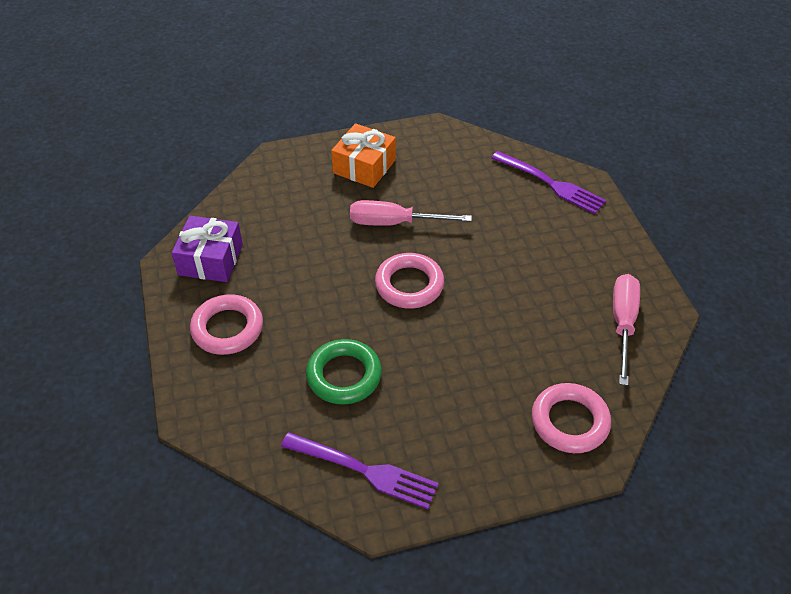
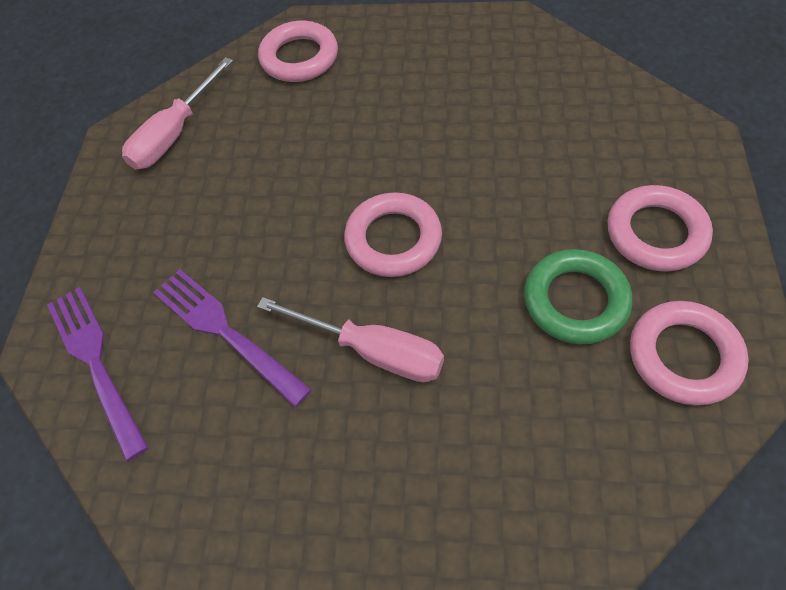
camera: 155 degrees left, 10 degrees up
(210, 260) = (684, 356): purple gift -> pink ring
(344, 375) = (513, 144): green ring -> green ring (575, 301)
(364, 166) = (376, 503): orange gift -> none
(364, 470) = (515, 55): purple fork -> purple fork (225, 332)

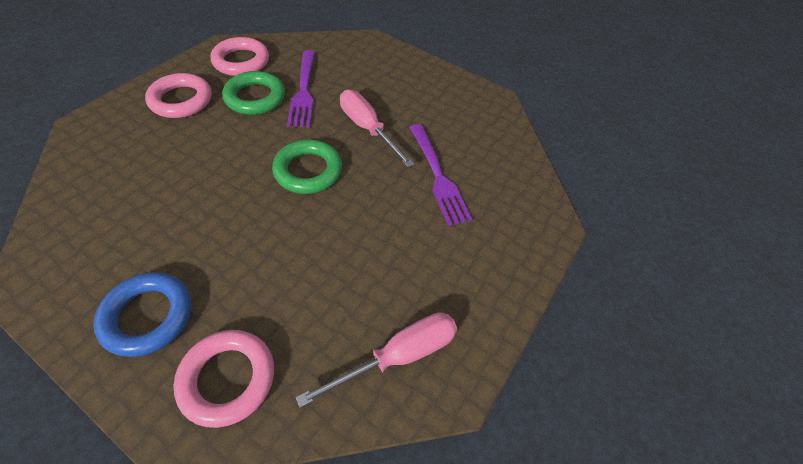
camera: 160 degrees left, 5 degrees down
(96, 363) = (520, 200): purple fork -> purple fork (303, 91)
(393, 239) = (308, 171): pink ring -> green ring
(399, 54) = (148, 316): none -> blue ring

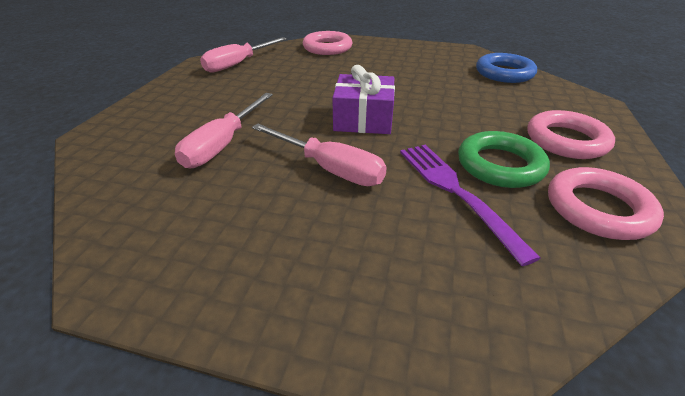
camera: 165 degrees right, 15 degrees down
(148, 316) = (389, 52): blue ring -> blue ring (504, 73)
(308, 171) = (363, 119): green ring -> purple gift
(438, 176) = (223, 144): purple fork -> pink screwdriver

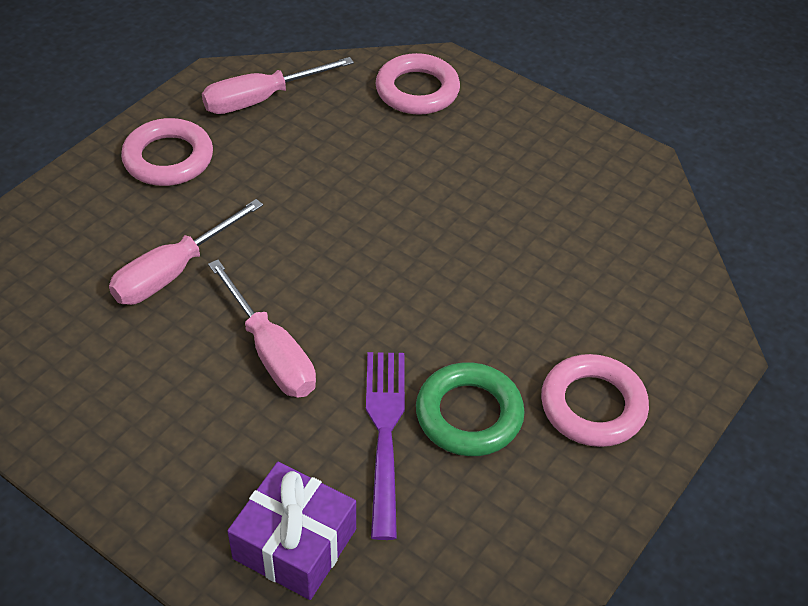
camera: 20 degrees right, 10 degrees up
(363, 119) = (363, 280): purple gift -> purple gift (295, 543)
(504, 73) = (646, 243): blue ring -> none
(597, 209) = (519, 510): pink ring -> pink ring (168, 158)

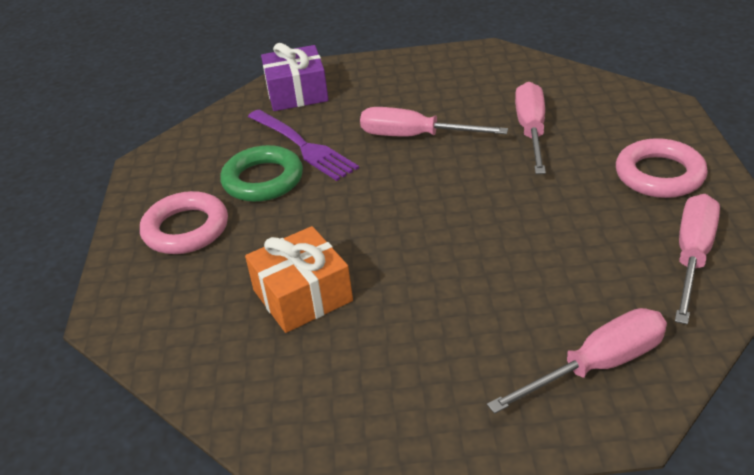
camera: 145 degrees right, 10 degrees down
(417, 90) = (597, 366): pink ring -> pink screwdriver
(547, 259) = (302, 295): none -> orange gift

